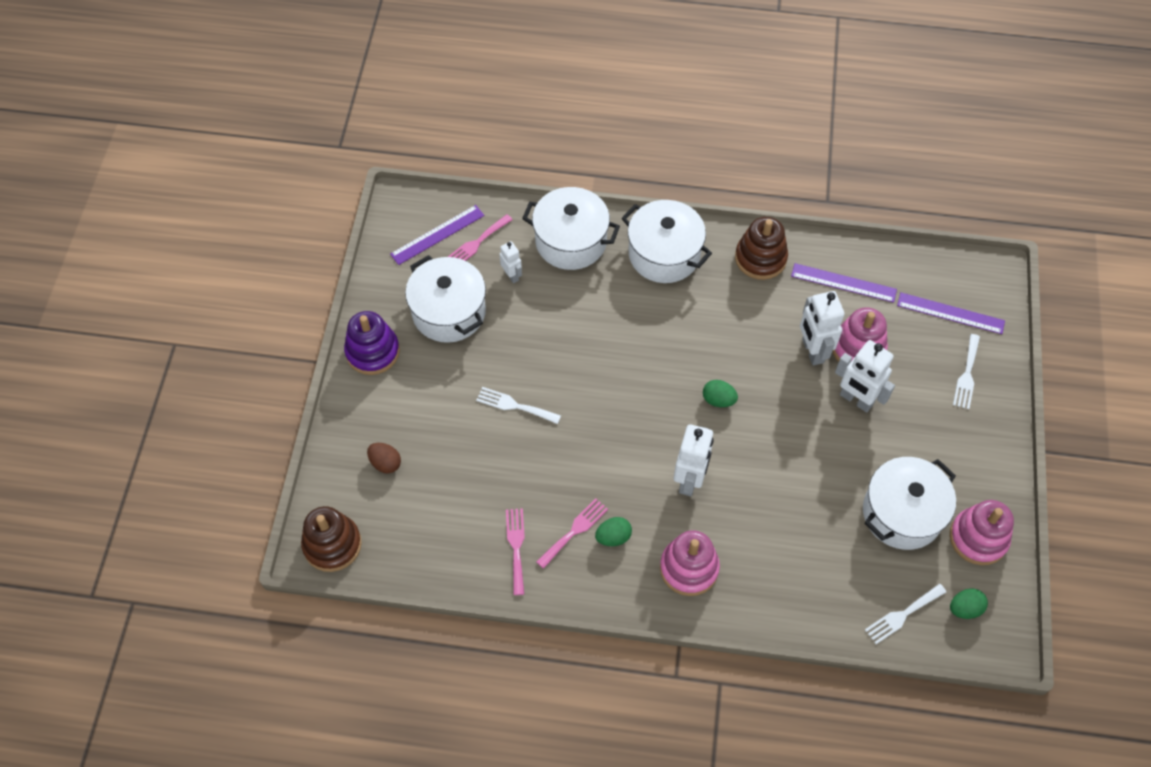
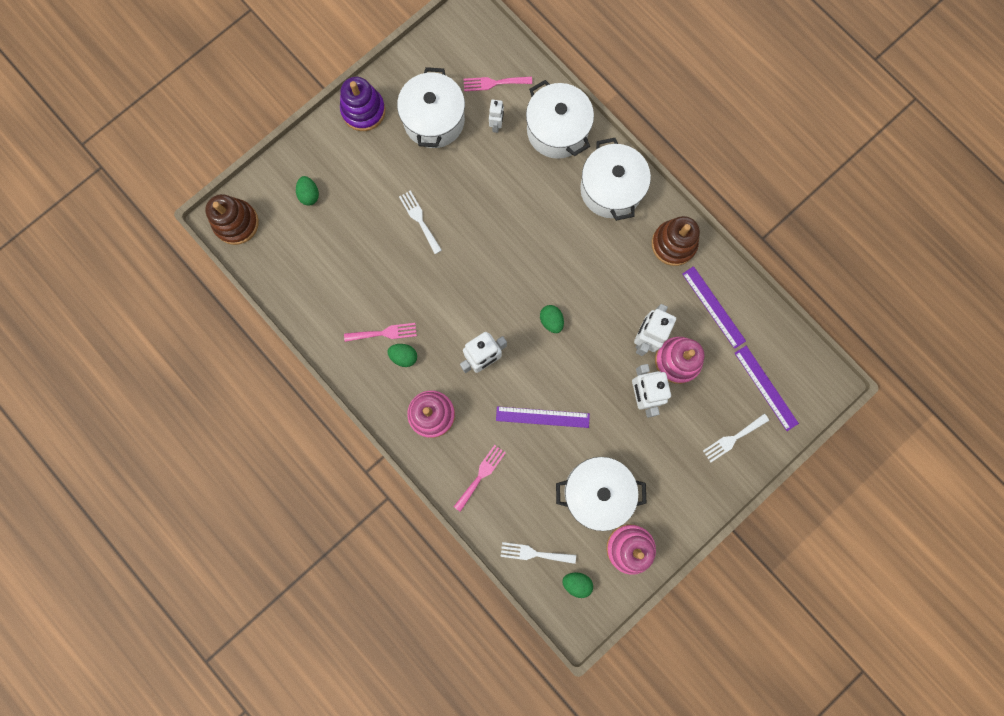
camera: 40 degrees right, 20 degrees up
(385, 463) = (309, 195): brown egg -> green egg
(437, 234) = (474, 56): purple ruler -> purple ruler (542, 417)
(516, 547) = (341, 314): pink fork -> pink fork (481, 475)

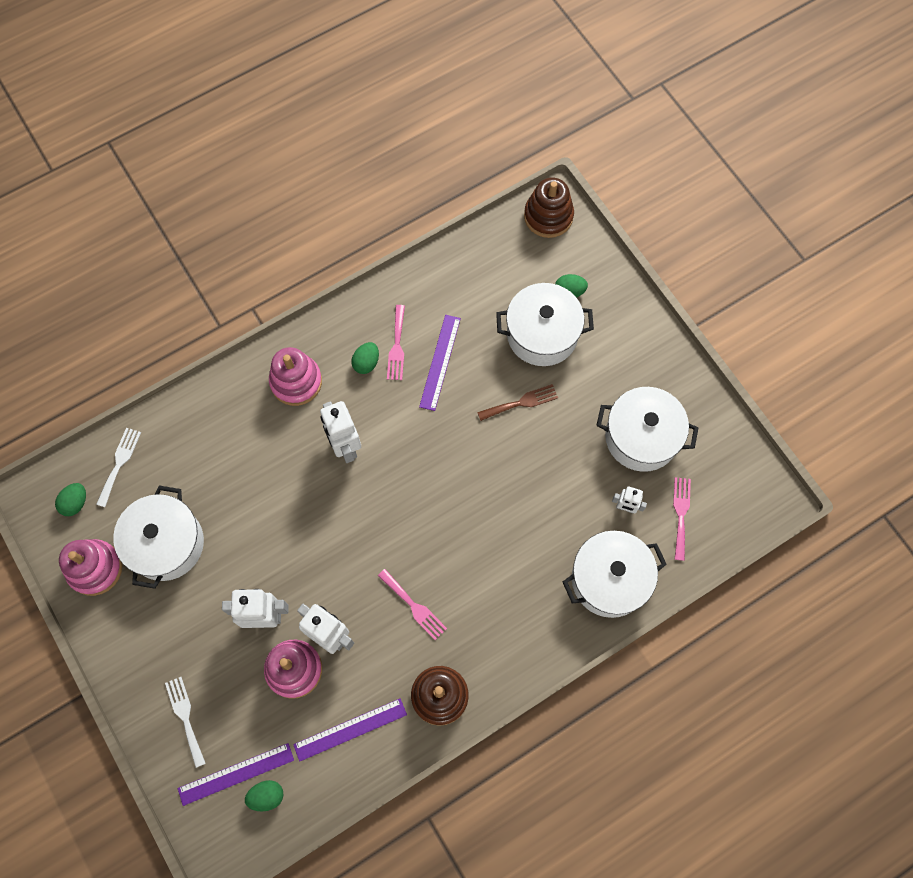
camera: 100 degrees right, 10 degrees down
(363, 111) = (663, 361): purple stacking toy -> none
(419, 219) = (521, 402): white fork -> brown fork
(481, 475) = (217, 422): pink fork -> pink fork (414, 606)
(542, 417) = (265, 499): purple ruler -> purple ruler (440, 362)
(551, 321) = (373, 529): green egg -> green egg (267, 796)
(611, 189) = (523, 631): white pot -> white pot (542, 334)

